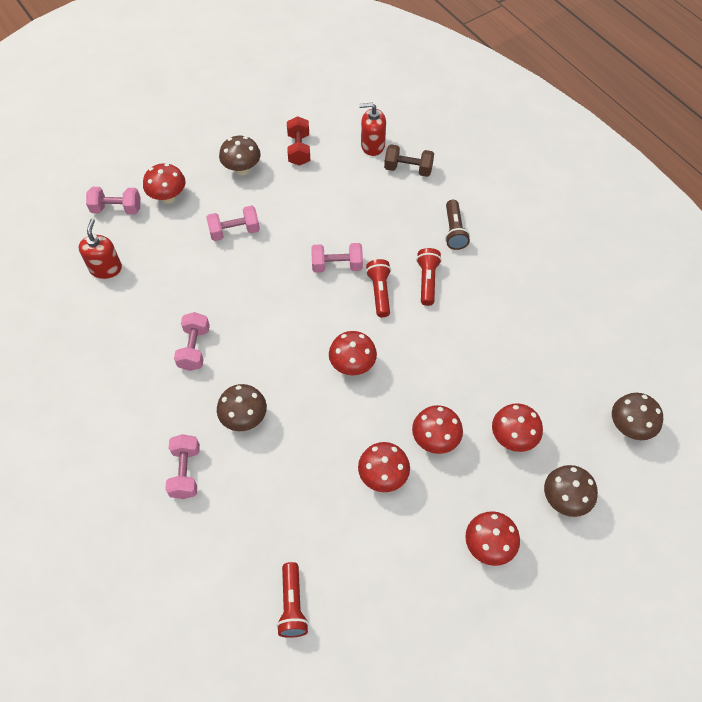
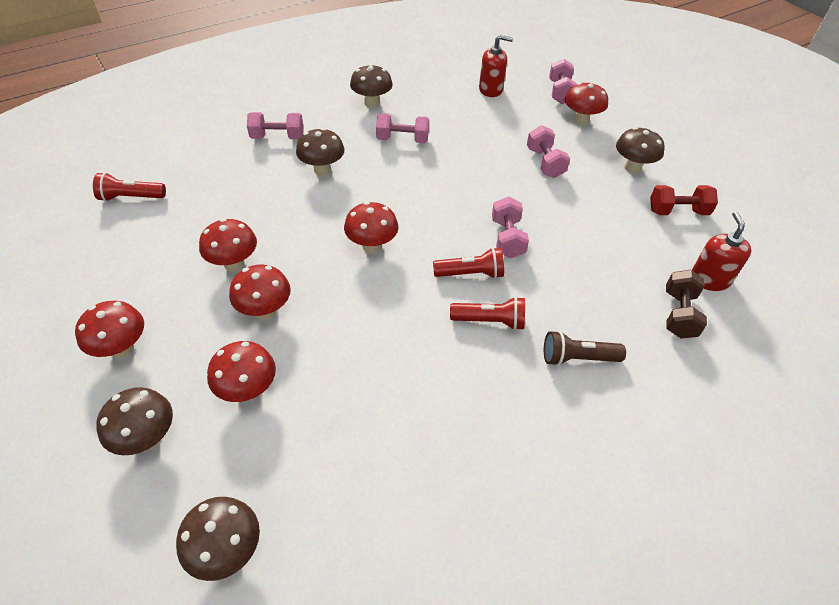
camera: 90 degrees right, 10 degrees down
(123, 382) = (372, 103): none -> brown mushroom

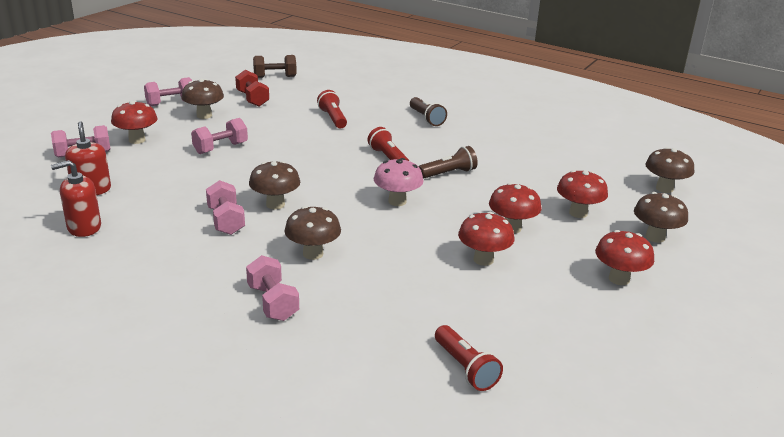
camera: 115 degrees left, 20 degrees down
(372, 103) = (157, 257): brown mushroom -> brown mushroom (275, 204)
(372, 246) = (397, 201): red mushroom -> pink mushroom
(408, 311) = (448, 173): none -> brown flashlight
(490, 321) = (426, 146): red flashlight -> red flashlight (333, 118)
(507, 238) = (336, 151): pink dumbbell -> pink dumbbell (170, 103)
(679, 314) = (360, 95): brown dumbbell -> brown dumbbell (275, 77)
(709, 279) = (319, 89): red soap dispenser -> red soap dispenser (84, 227)

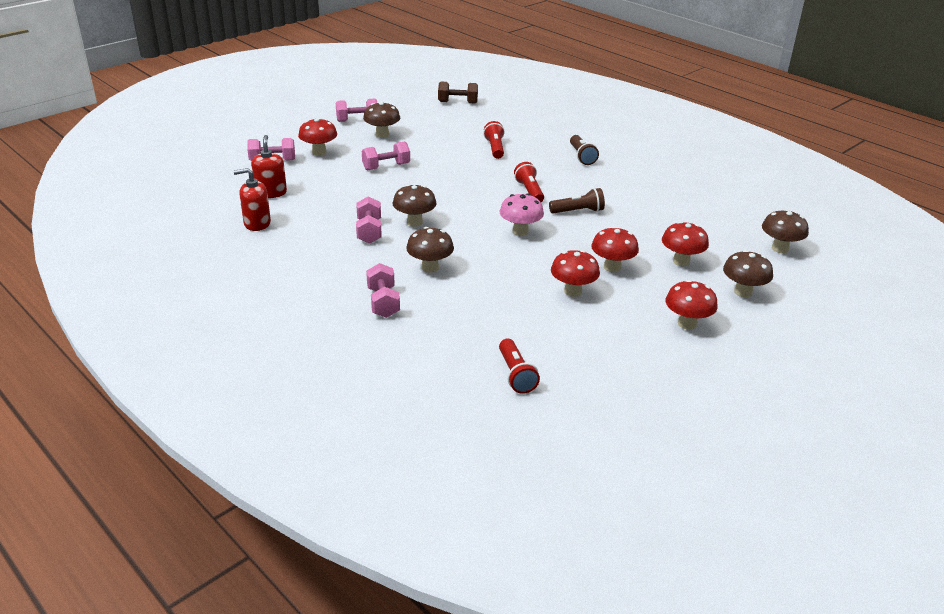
camera: 15 degrees right, 5 degrees up
(252, 99) = (429, 123): red dumbbell -> none

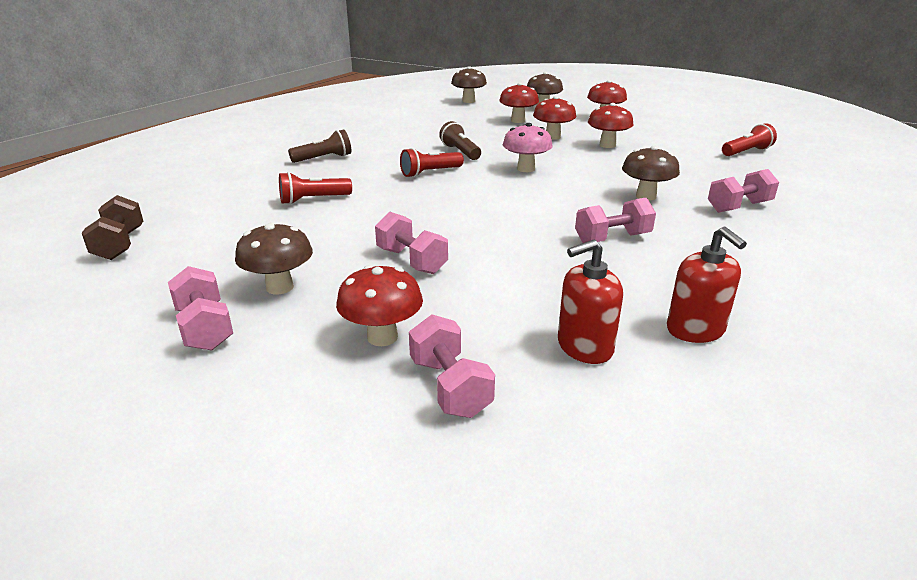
camera: 105 degrees left, 5 degrees down
(414, 222) = (560, 217): brown mushroom -> none

